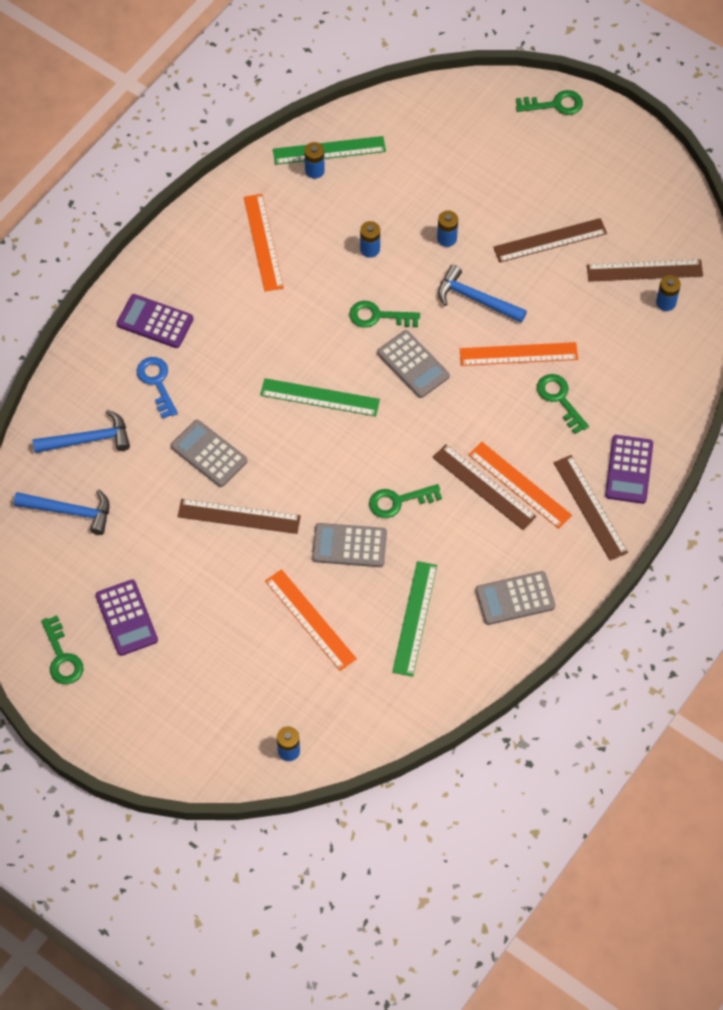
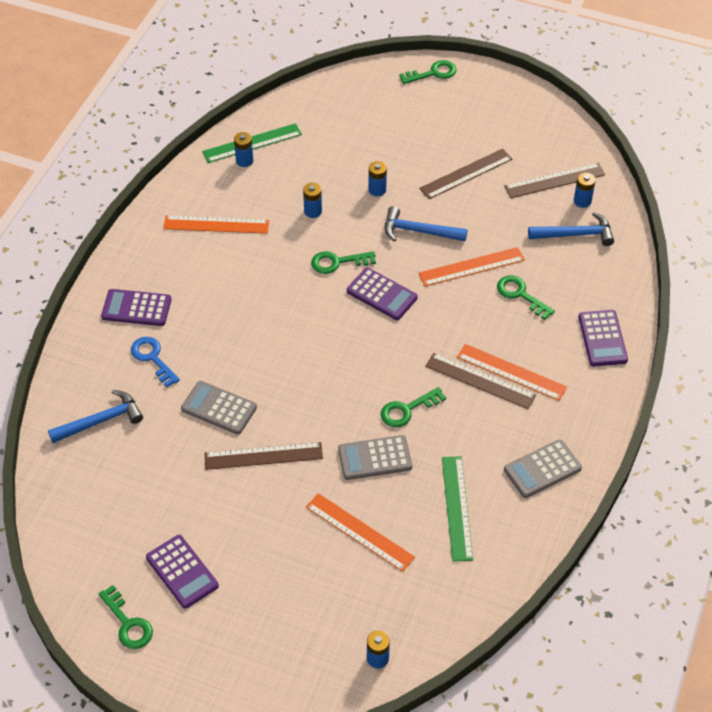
camera: 15 degrees left, 10 degrees down
(70, 511) = (100, 488): blue hammer -> blue hammer (575, 234)
(263, 242) = (216, 225): orange ruler -> orange ruler turned 60 degrees counterclockwise
(320, 397) = (307, 339): green ruler -> none
(413, 364) = (382, 294): grey calculator -> purple calculator
(590, 507) = (580, 377): brown ruler -> none

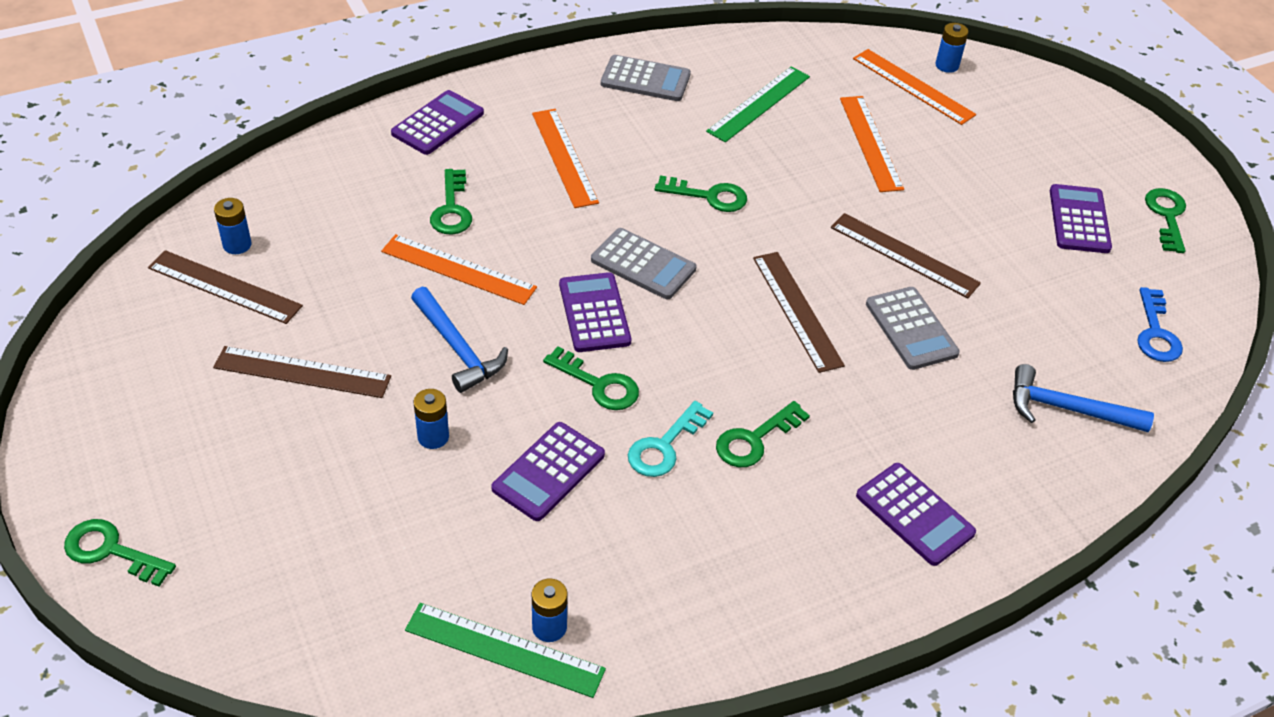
camera: 140 degrees left, 5 degrees down
(152, 358) = (945, 436): blue key -> blue key (1156, 333)
(216, 225) = (696, 553): orange ruler -> orange ruler (913, 86)
(240, 289) = (754, 440): none -> green key
(277, 257) = (664, 446): none -> turquoise key
(313, 211) = (548, 472): blue battery -> purple calculator
(375, 458) = (790, 182): grey calculator -> grey calculator (643, 264)
(480, 381) = (605, 171): brown ruler -> brown ruler (797, 310)
(575, 234) = (303, 220): blue hammer -> none

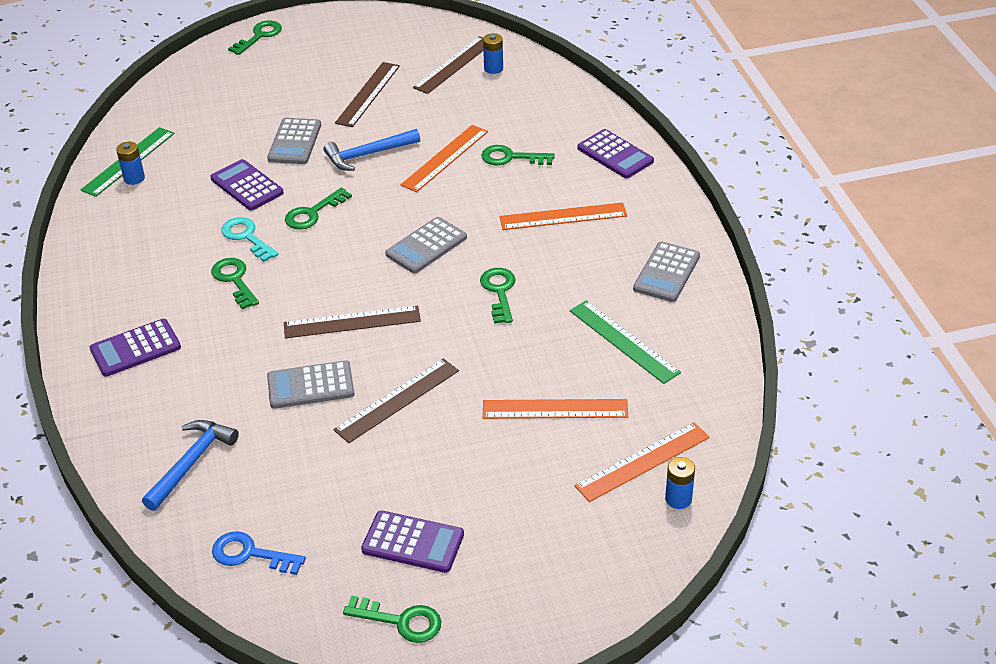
camera: 105 degrees right, 5 degrees down
(433, 437) = (294, 142): blue battery -> grey calculator
(594, 313) = (382, 217): purple calculator -> none
(709, 196) = (499, 292): green key -> green key turned 150 degrees clockwise

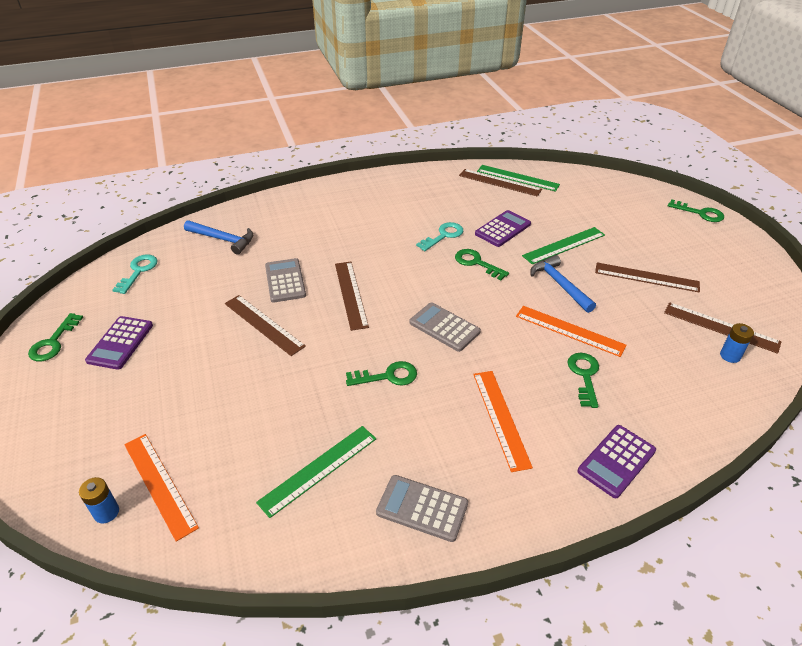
camera: 85 degrees right, 0 degrees up
(134, 178) = (499, 182): blue battery -> brown ruler
(135, 348) = (329, 206): purple calculator -> none
(234, 280) = (396, 236): green key -> none
(250, 554) = (138, 271): blue key -> turquoise key
(294, 142) = (564, 245): grey calculator -> green ruler
(555, 409) = (237, 419): orange ruler -> none

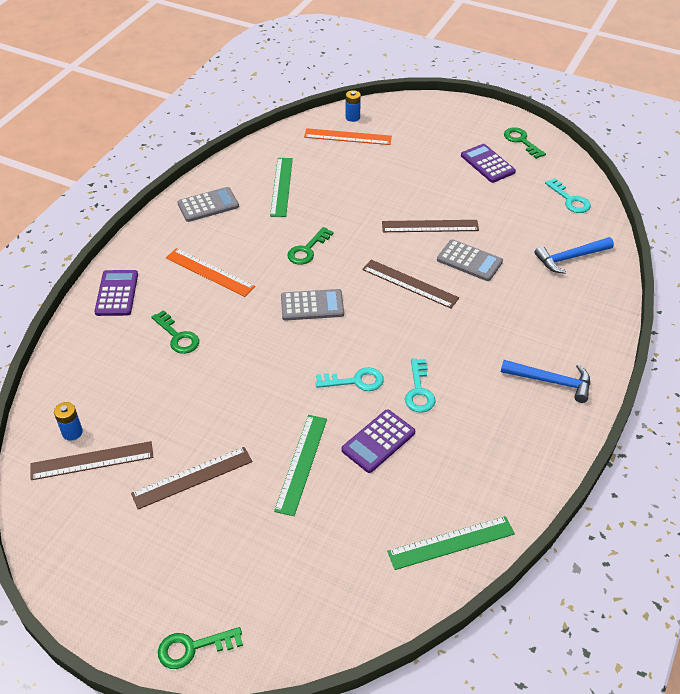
camera: 135 degrees right, 5 degrees up
(476, 263) = (355, 381): green key -> turquoise key
(499, 182) = (460, 516): brown ruler -> none
(502, 229) = (378, 441): purple calculator -> purple calculator turned 45 degrees clockwise
(560, 284) = (264, 409): blue hammer -> blue hammer (551, 381)
(569, 330) = (218, 367): orange ruler -> none

